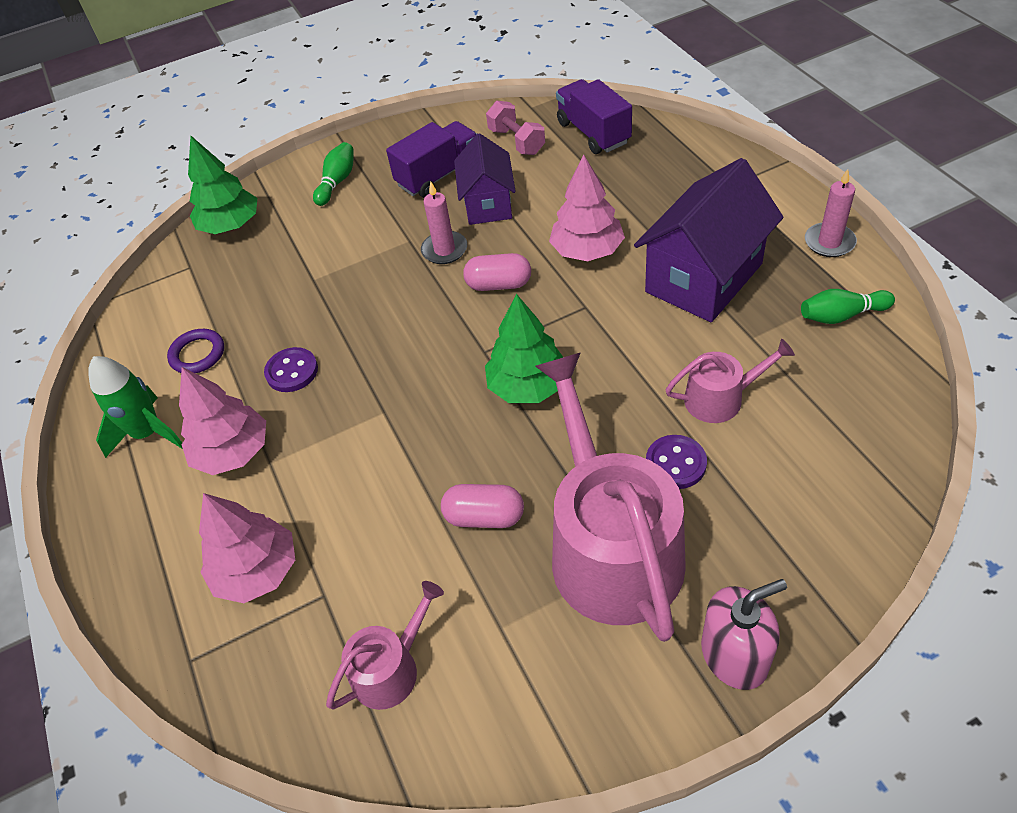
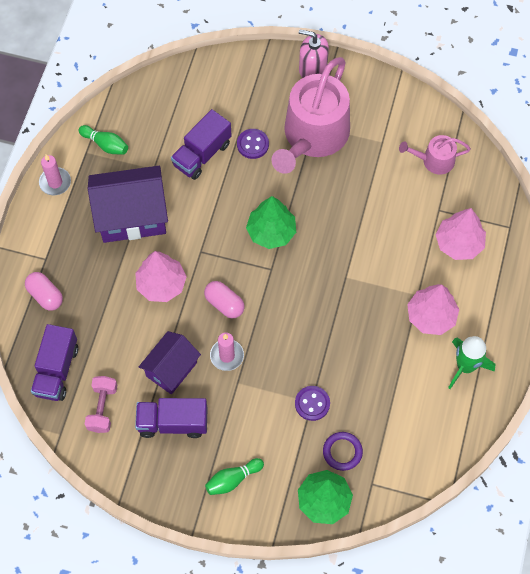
camera: 145 degrees left, 15 degrees up
(197, 354) = (409, 401): purple ring -> purple ring (342, 452)
(292, 371) = (370, 342): purple button -> purple button (312, 403)
(484, 517) = (348, 188): pink capsule -> pink capsule (45, 295)
(721, 398) = (202, 154): pink watering can -> purple truck

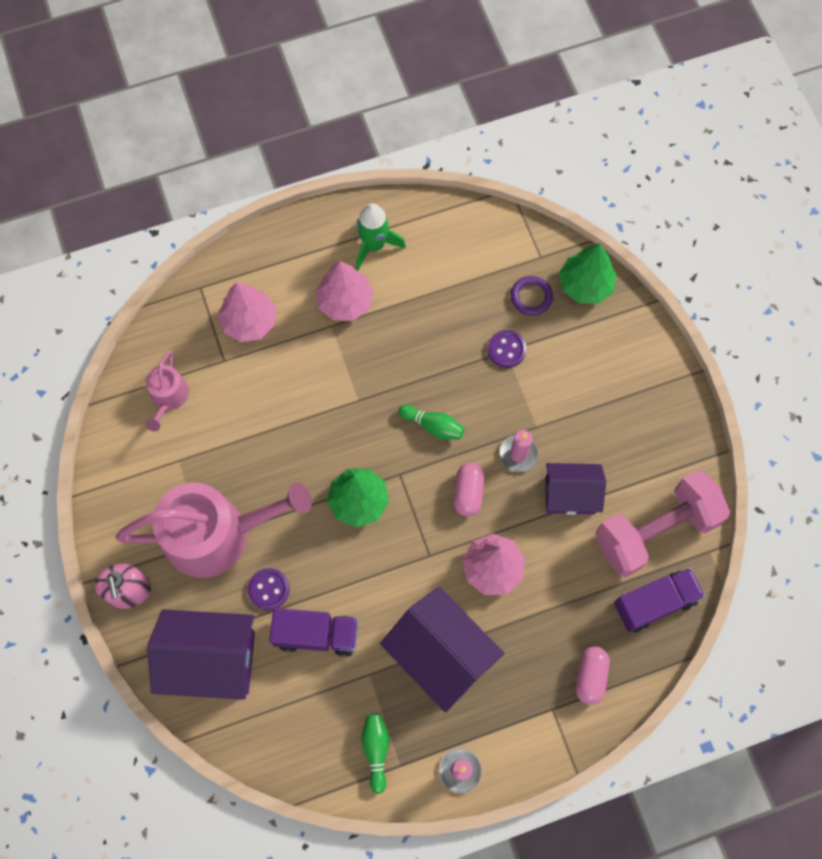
camera: 125 degrees left, 5 degrees up
(102, 408) = (655, 531): pink dumbbell -> pink dumbbell, size x1.99
(173, 423) = (618, 457): purple truck -> none
(232, 479) = (627, 370): green bowling pin -> green bowling pin (433, 426)
(233, 89) = (211, 660): none -> purple house
(434, 160) = (168, 397): pink watering can -> pink watering can turned 45 degrees clockwise

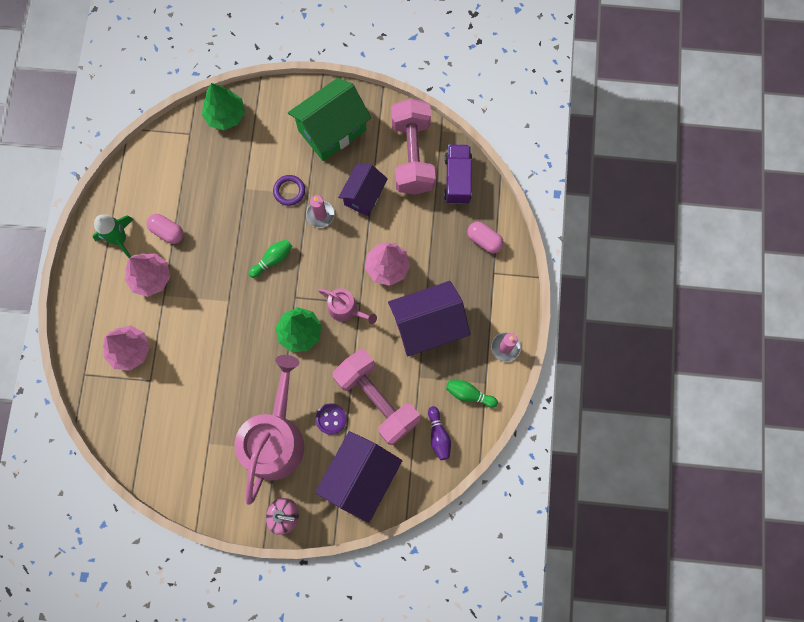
camera: 65 degrees left, 5 degrees up
(168, 397) = (157, 432): pink watering can -> pink watering can (346, 309)
(305, 734) = (438, 436): none -> purple bowling pin
(316, 635) = (377, 400): purple truck -> pink dumbbell
(468, 493) = (330, 259): pink capsule -> pink capsule (167, 232)
(506, 349) = (244, 187): purple button -> none
(531, 297) = (215, 154): purple ring -> purple ring (289, 191)
(634, 416) = (332, 130): none -> green house

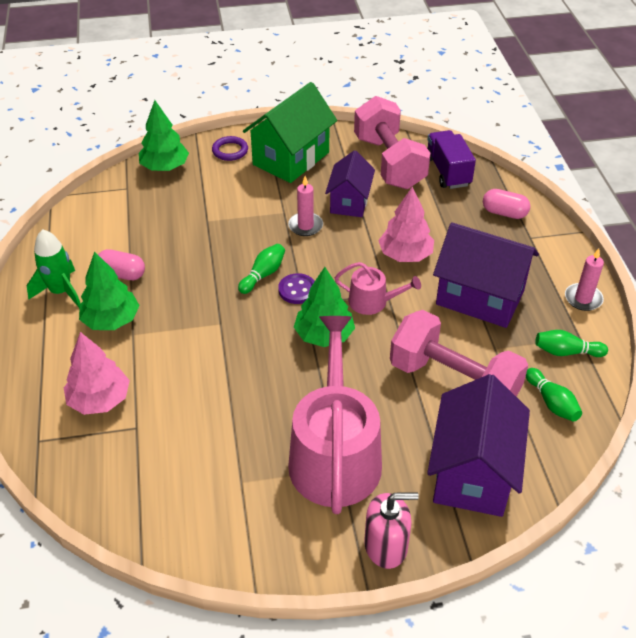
camera: 15 degrees left, 30 degrees down
(151, 278) = (111, 320): pink tree -> green tree
(289, 191) = (261, 213): purple ring -> purple ring (230, 151)
(331, 419) = (402, 415): purple button -> purple button (297, 290)
(427, 326) = (480, 298): purple house -> purple house turned 60 degrees clockwise
(438, 436) = (552, 402): purple bowling pin -> green bowling pin

